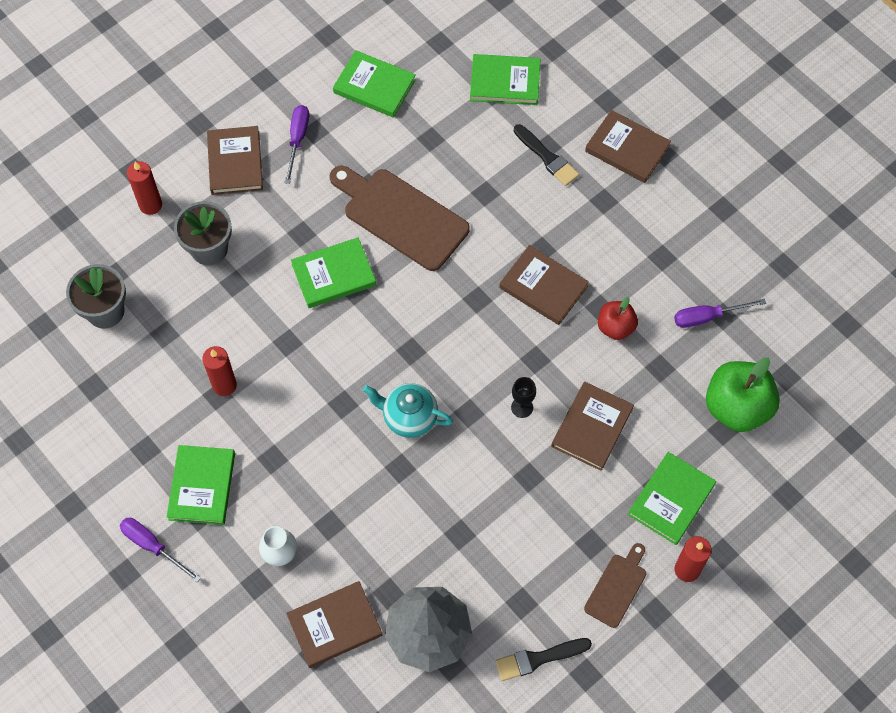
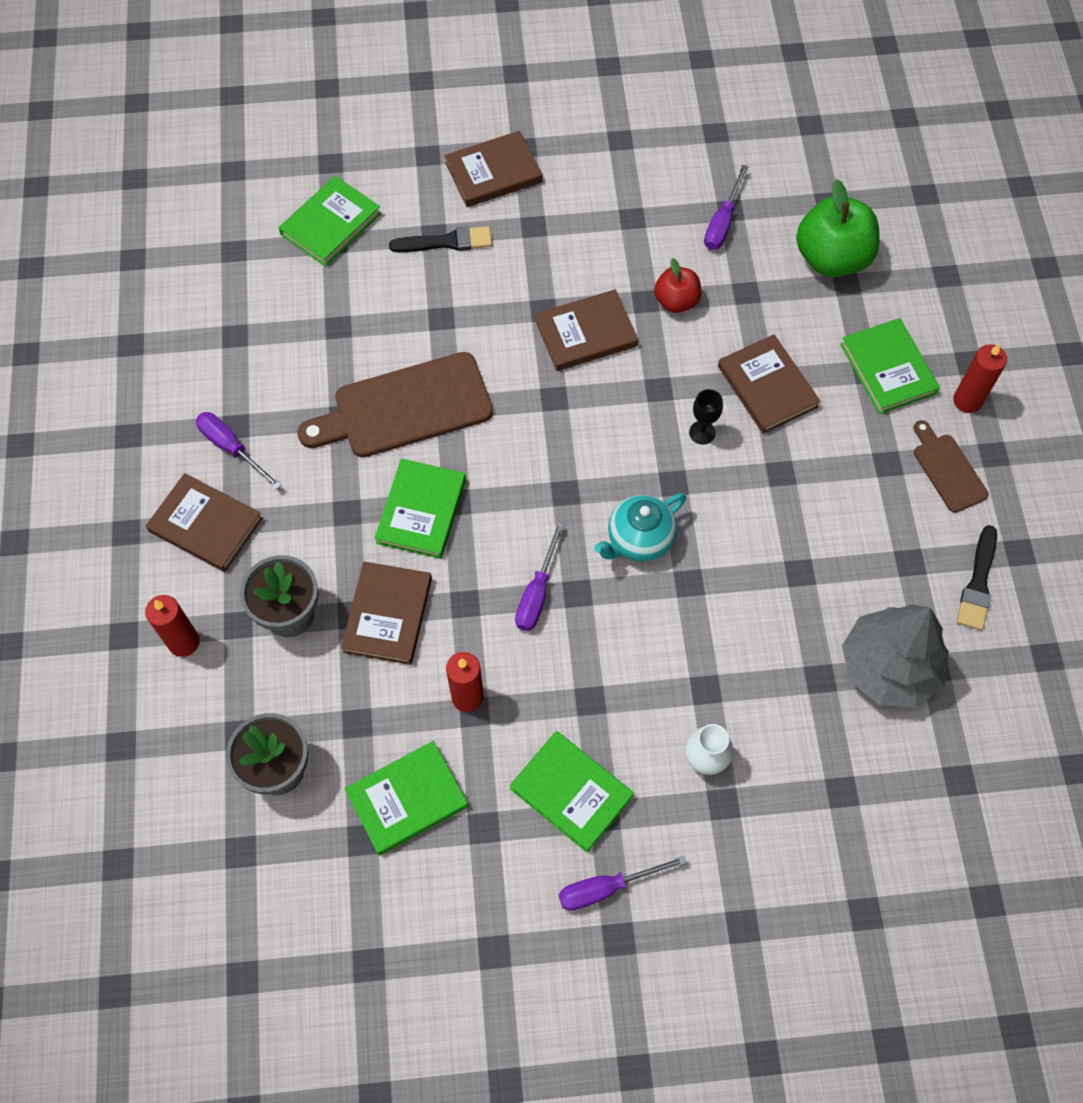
camera: 55 degrees left, 0 degrees up
(325, 380) = (537, 593): none -> purple screwdriver
(335, 626) = (822, 752): brown book -> brown book (388, 615)
(374, 86) = (232, 339): green book -> green book (407, 799)

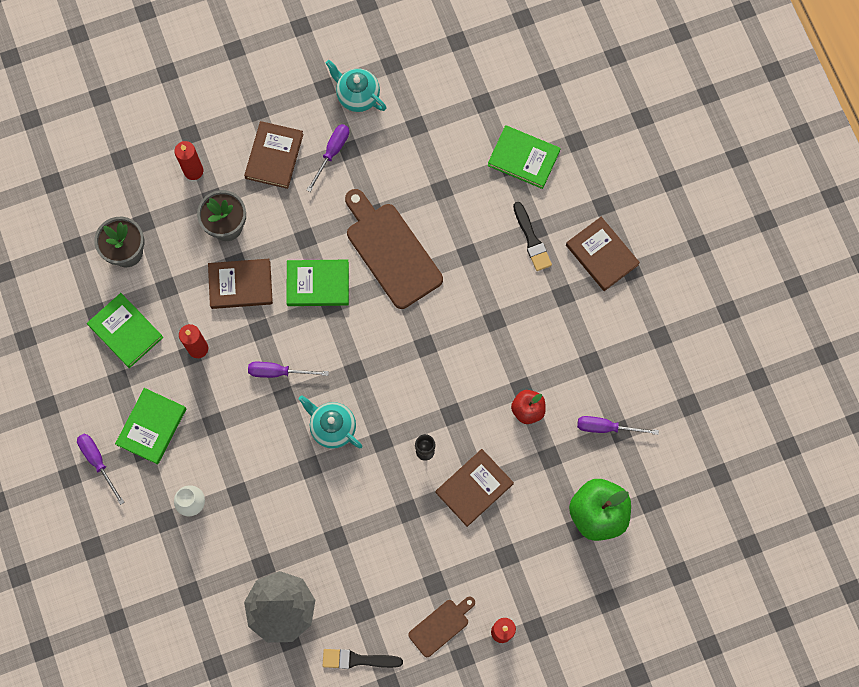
camera: 75 degrees right, 10 degrees up
(159, 397) = (357, 96): none -> turquoise teapot
(586, 333) = (483, 354): brown book -> none
(888, 369) = (513, 571): green book -> none

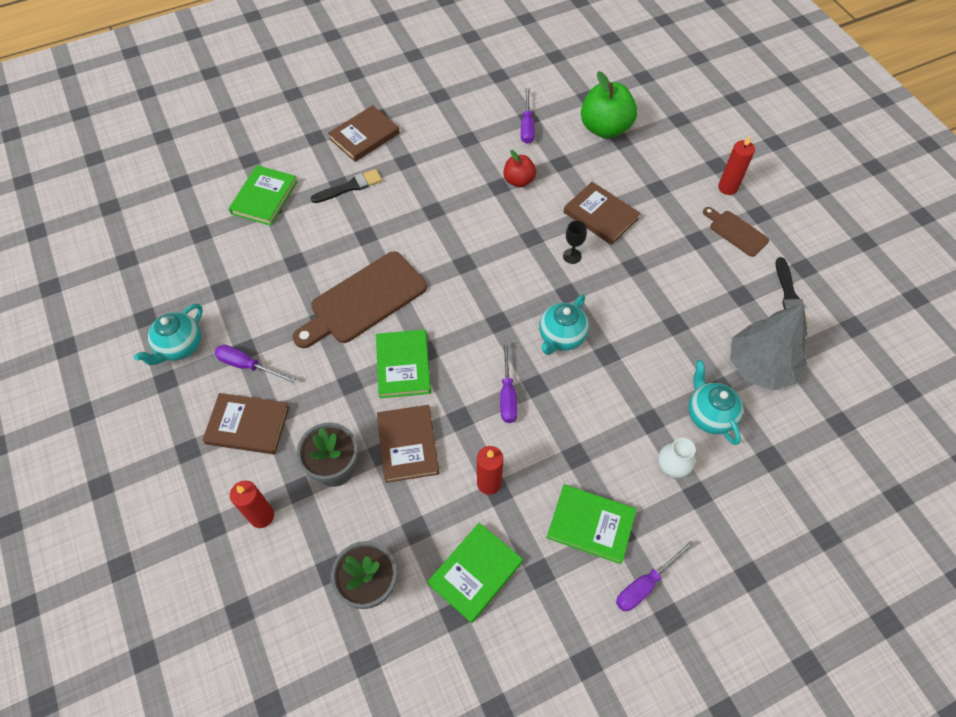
camera: 95 degrees left, 15 degrees down
(237, 548) = (709, 415): none -> turquoise teapot

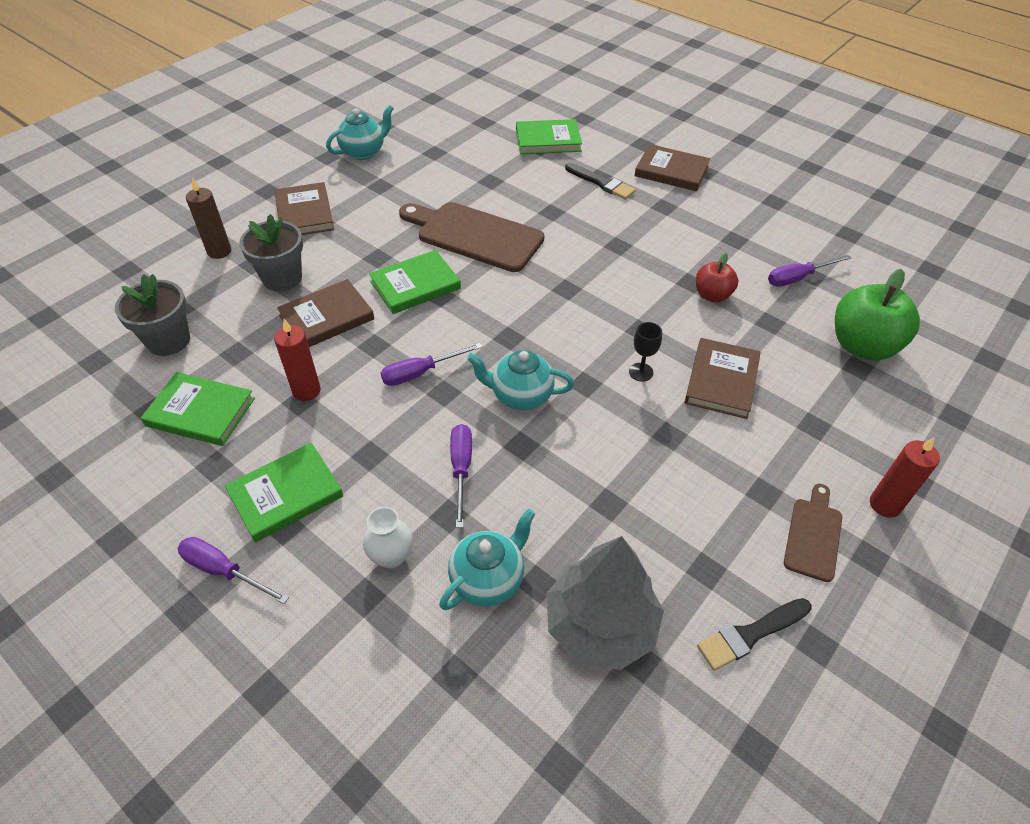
camera: 65 degrees right, 10 degrees down
(180, 347) = (364, 152): turquoise teapot -> turquoise teapot turned 135 degrees clockwise
(247, 365) = (364, 192): purple screwdriver -> purple screwdriver (461, 469)
(262, 516) = (219, 251): red candle -> brown candle
(591, 524) = (286, 494): green book -> green book turned 60 degrees clockwise

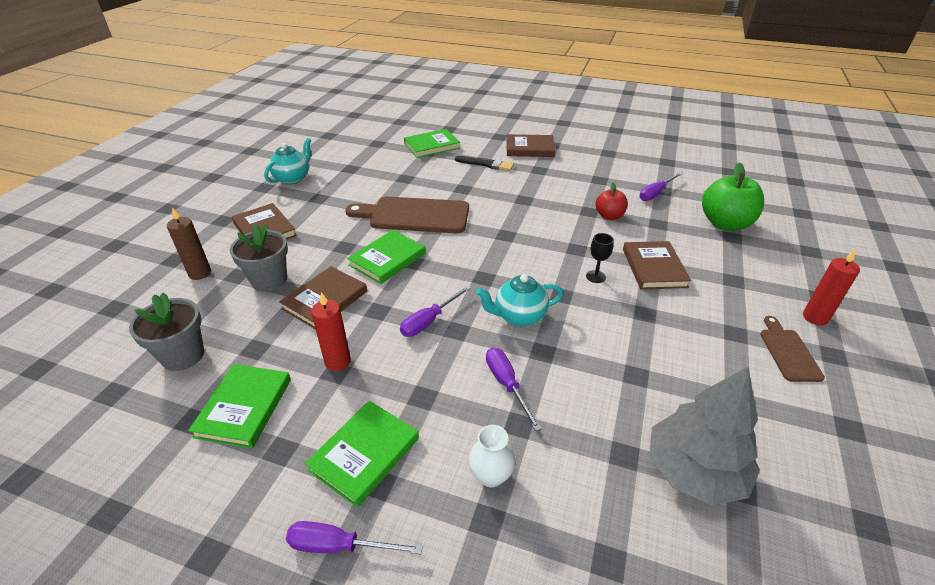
camera: 20 degrees left, 10 degrees down
(200, 412) = (244, 407): green book -> green book turned 75 degrees counterclockwise
(488, 579) = (583, 466): turquoise teapot -> none
(750, 634) = (802, 437): black brush -> none

